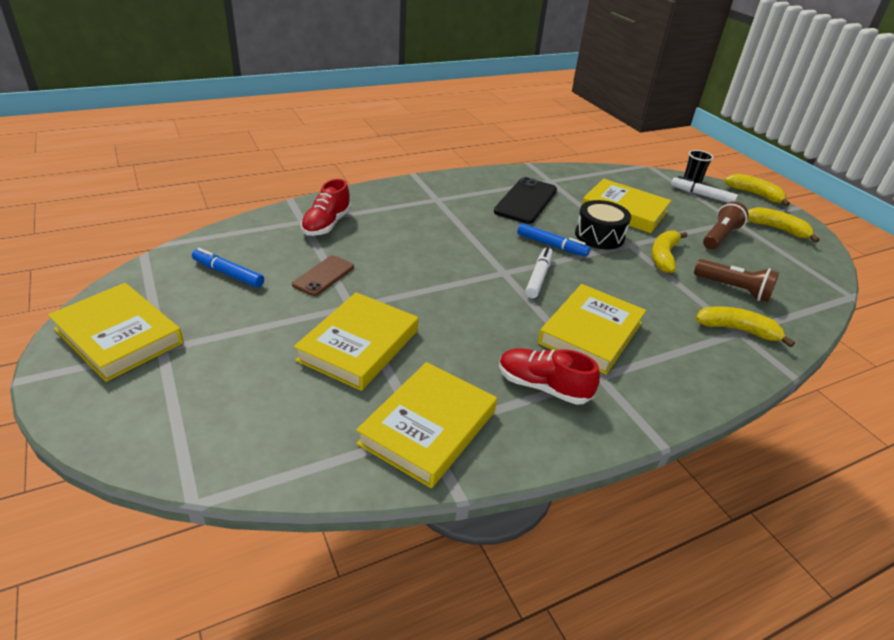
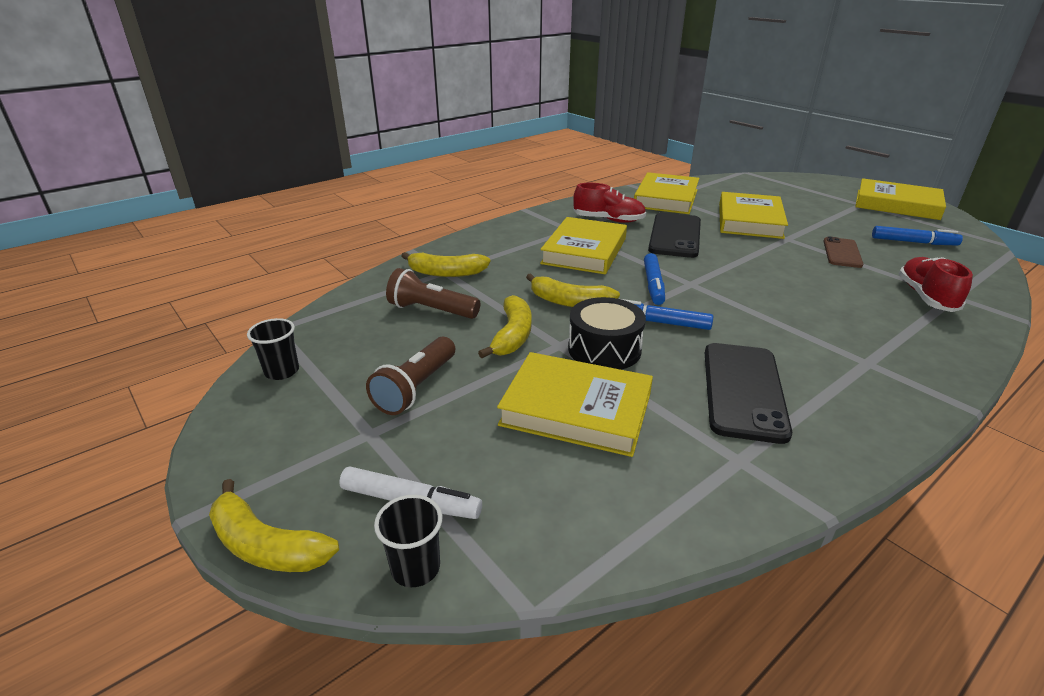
camera: 170 degrees right, 5 degrees down
(474, 337) = (675, 236): none -> black phone
(538, 277) = (653, 285): white marker -> blue marker
(777, 229) = (294, 431): yellow banana -> yellow banana (569, 302)
(814, 262) = (282, 371): none -> black cup

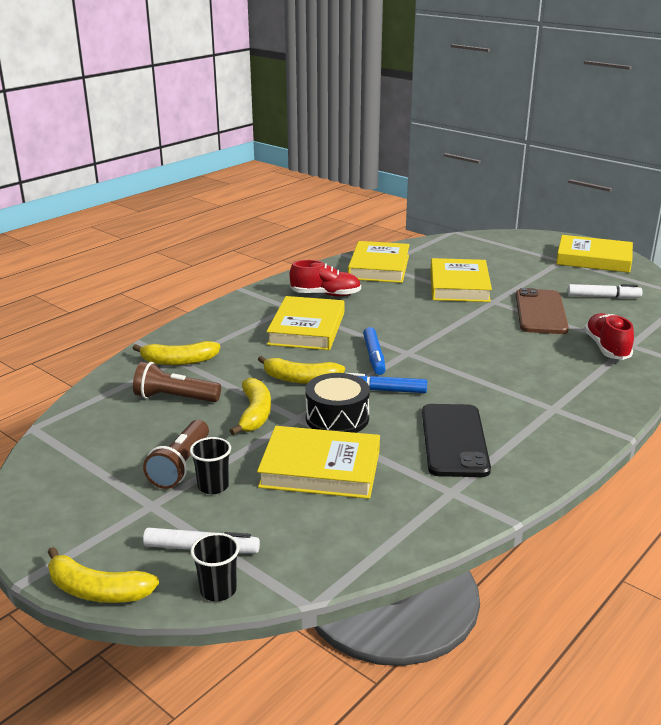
camera: 10 degrees left, 5 degrees down
(282, 371) = (54, 464): black cup -> black cup (213, 486)
(675, 236) = (390, 306): black phone -> none
(842, 253) = (540, 312): brown phone -> brown phone, size x1.63
(913, 242) = (603, 297): blue marker -> white marker

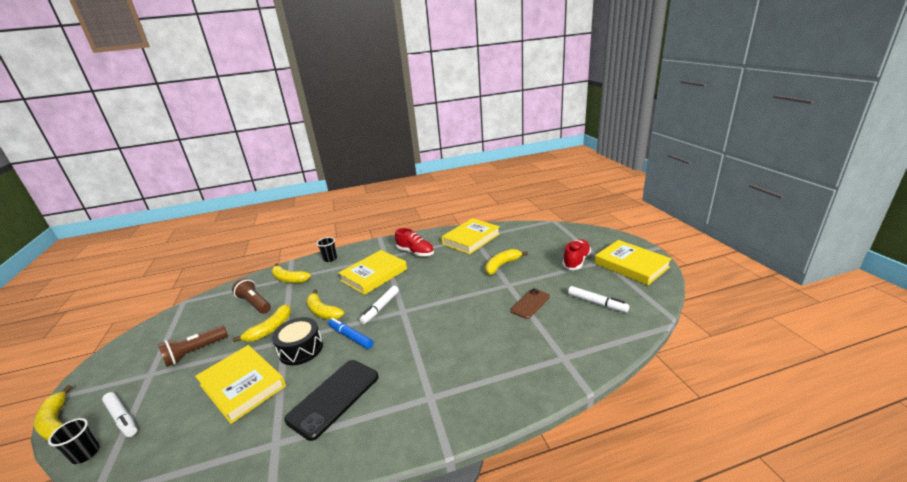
camera: 35 degrees right, 0 degrees up
(213, 486) = (186, 374): black cup -> black cup (330, 259)
(374, 356) = (380, 308): blue marker -> white marker
(459, 285) = (502, 265): yellow book -> yellow banana
(540, 312) = (530, 303): brown phone -> brown phone, size x0.61
(606, 348) = (540, 354): red shoe -> red shoe (576, 261)

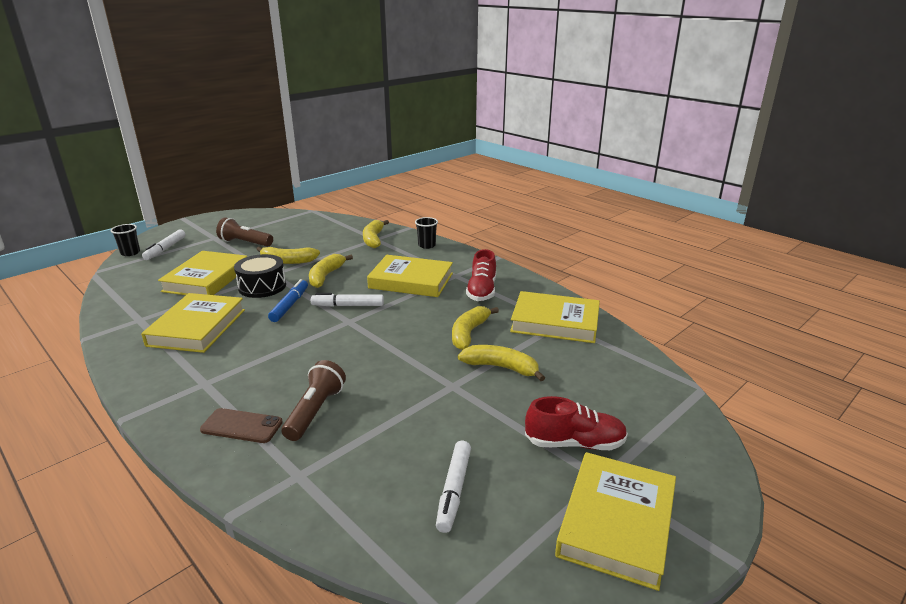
camera: 60 degrees right, 0 degrees up
(56, 422) = (160, 230): yellow banana -> yellow banana (469, 333)
(255, 303) = (323, 239): brown flashlight -> brown flashlight (315, 411)
(334, 398) = (197, 327): black phone -> yellow book
(530, 303) = (414, 417): brown phone -> brown phone (242, 426)

